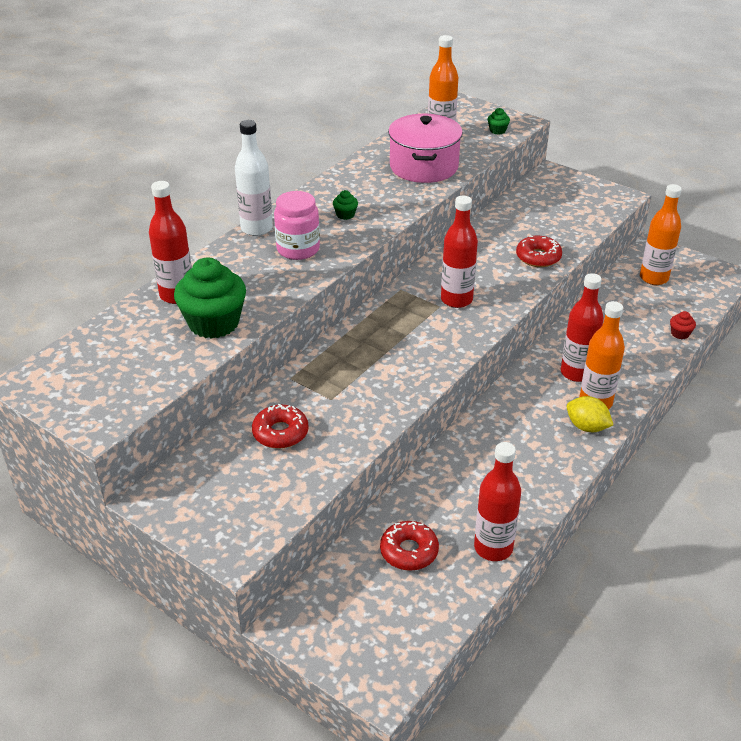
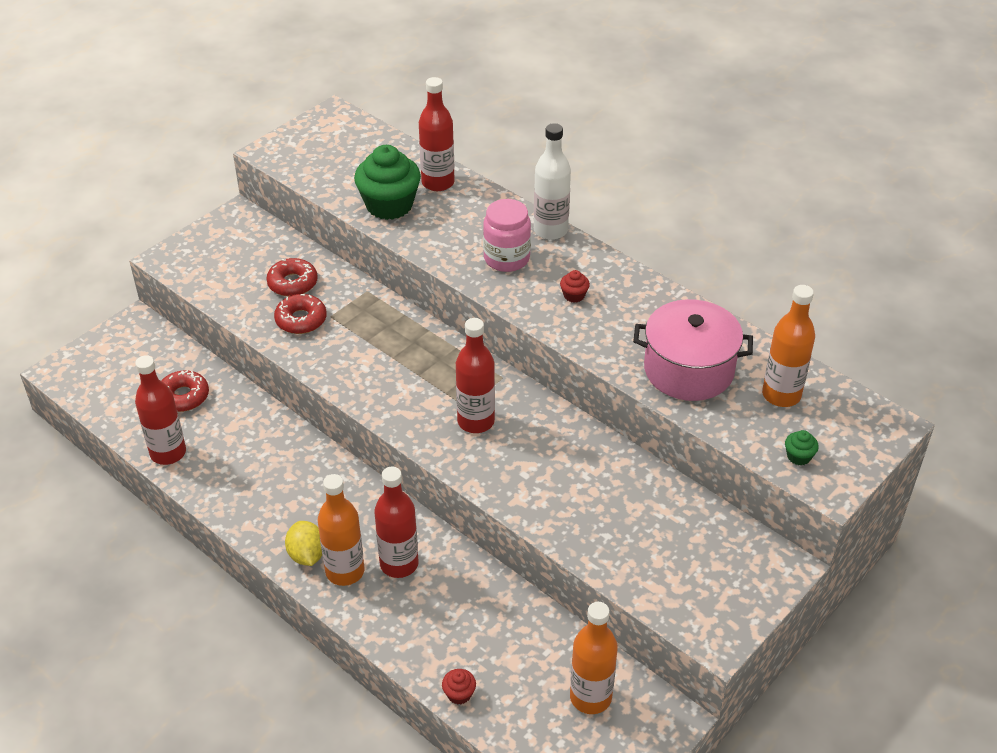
camera: 95 degrees right, 5 degrees up
(345, 215) = (574, 295): green cupcake -> red cupcake
(538, 257) = (557, 510): red donut -> red donut (301, 320)
(586, 427) = (307, 555): yellow lemon -> yellow lemon turned 60 degrees counterclockwise

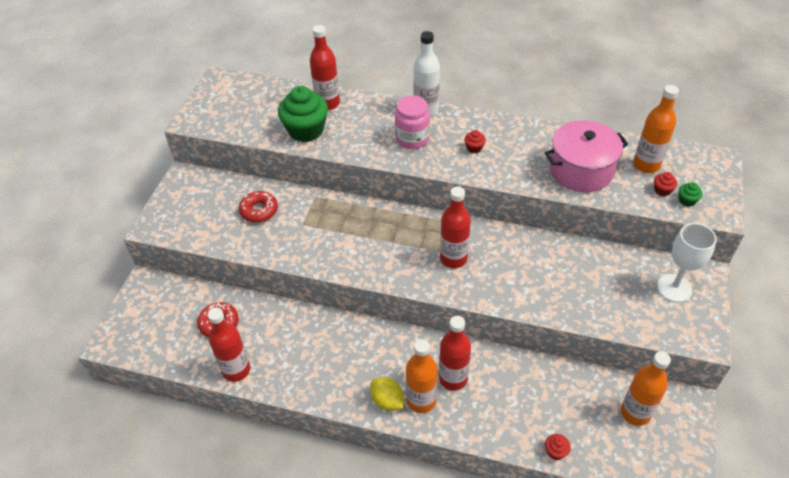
camera: 25 degrees left, 5 degrees up
(301, 320) = (284, 234): red donut -> none
(728, 565) = (674, 288): none -> white goblet
(776, 432) = (662, 190): none -> red cupcake

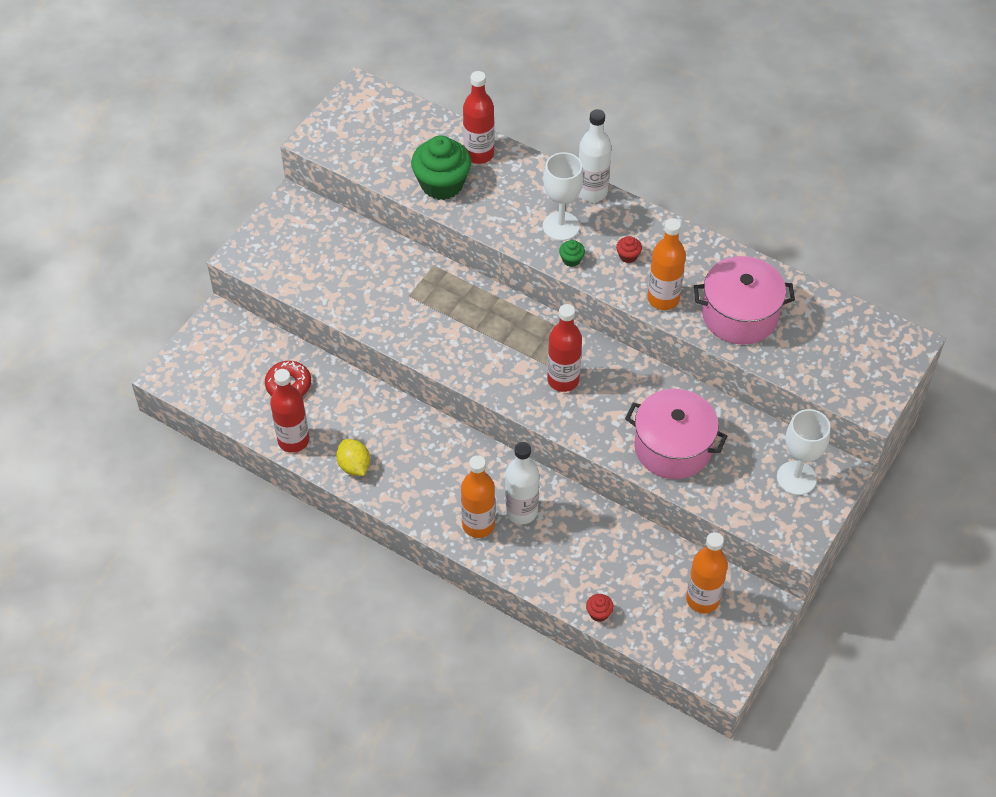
camera: 15 degrees right, 5 degrees up
(259, 210) = (364, 266): red donut -> none
(387, 401) = (442, 515): yellow lemon -> yellow lemon (354, 466)
(412, 139) = (561, 226): pink jar -> white goblet
(453, 378) = (521, 511): red bottle -> white bottle
(565, 290) = (672, 447): none -> pink pot
(646, 165) = (819, 328): orange bottle -> orange bottle (663, 299)
(662, 190) = (821, 363): red cupcake -> none
(687, 200) = (843, 382): green cupcake -> green cupcake (571, 260)

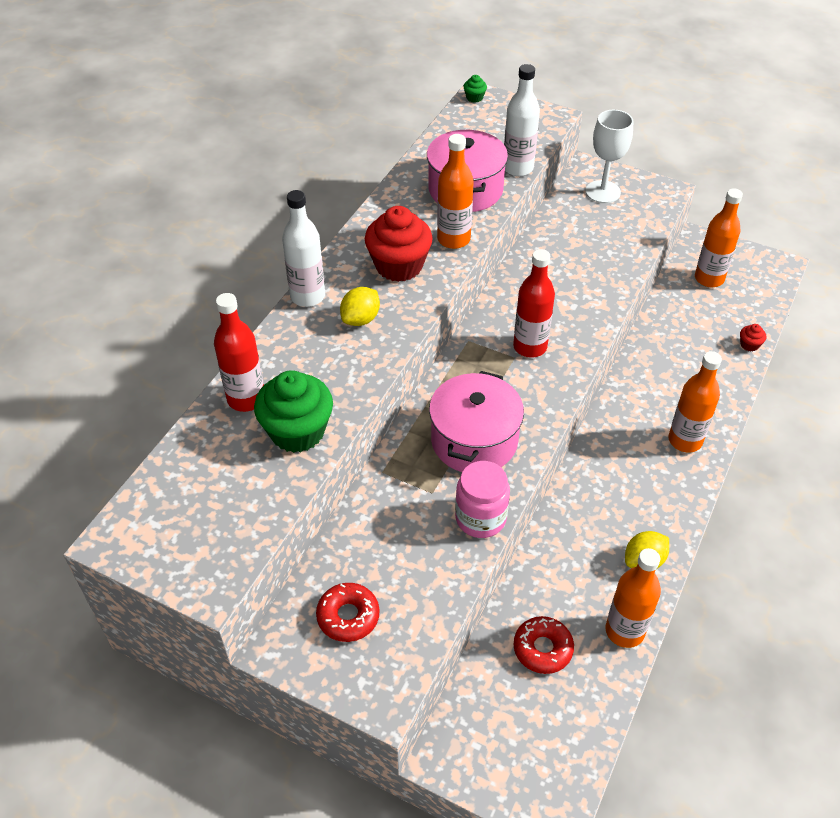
camera: 95 degrees left, 5 degrees down
(293, 440) = (624, 631): red bottle -> orange bottle
(308, 239) = (348, 616): none -> red donut
(379, 324) = (480, 518): none -> pink jar
(521, 511) = (658, 407): white bottle -> white bottle (518, 168)
(561, 226) = (360, 319): white goblet -> yellow lemon
(571, 260) = (409, 308): green cupcake -> green cupcake (474, 98)
(628, 256) = (399, 265): red cupcake -> red cupcake, size x2.39
(672, 447) = (592, 266): pink pot -> pink pot (474, 440)

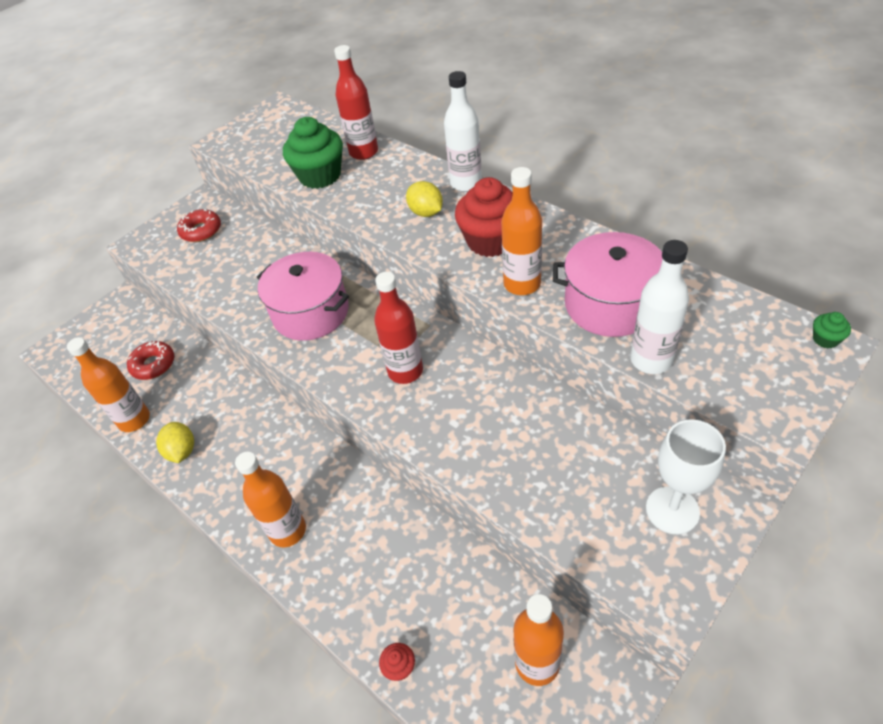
camera: 110 degrees right, 0 degrees up
(480, 518) = (235, 306): pink jar -> none

